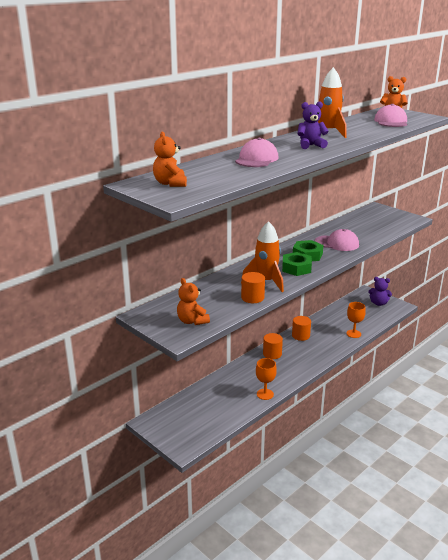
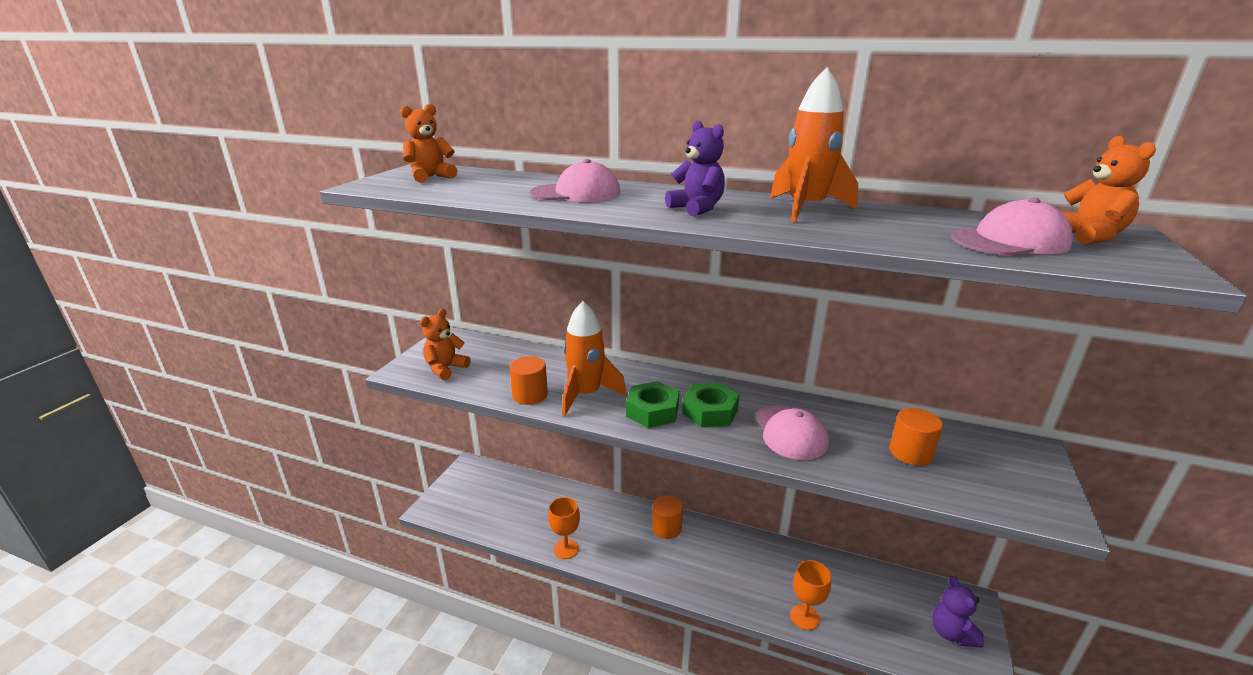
camera: 65 degrees right, 0 degrees up
(300, 336) = (739, 546): orange cylinder -> orange cylinder (910, 453)

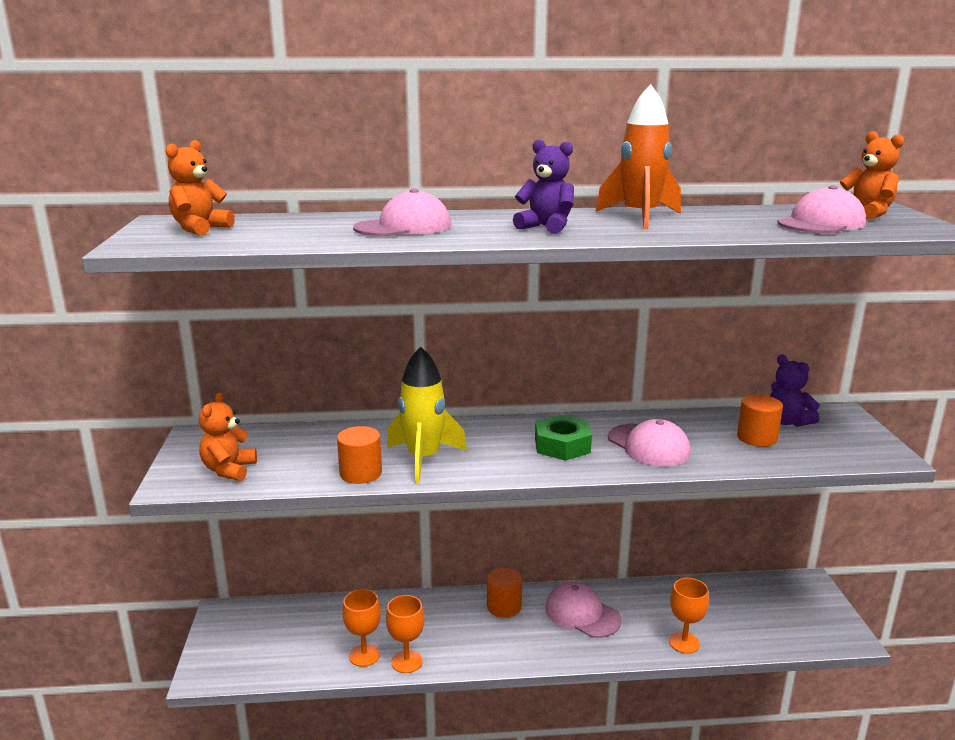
camera: 25 degrees left, 5 degrees down
(540, 532) = (364, 655): none -> orange goblet
(586, 395) = (423, 459): orange rocket -> yellow rocket
(652, 411) = (506, 458): green nut -> none
(727, 557) = (582, 614): none -> pink cap
(951, 633) = (808, 613): purple teddy bear -> purple teddy bear (787, 421)

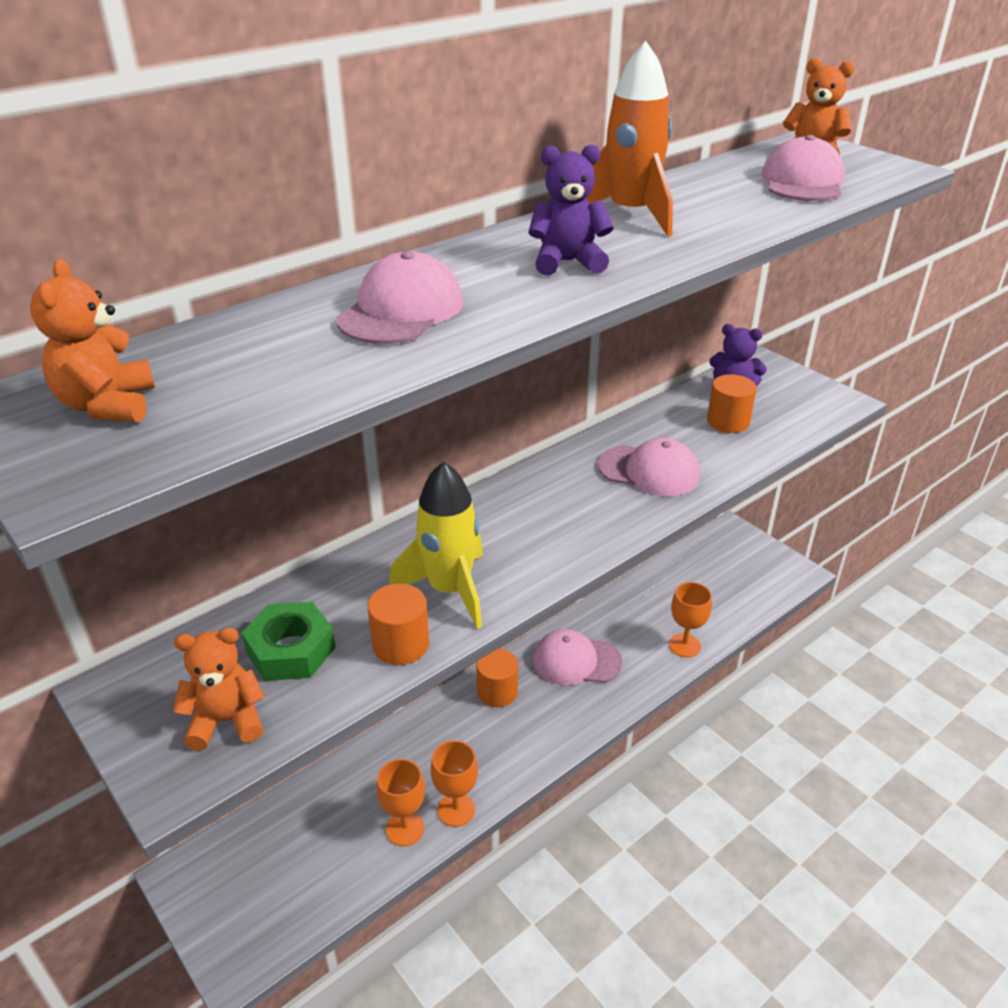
camera: 35 degrees left, 15 degrees up
(229, 470) = (226, 721): orange teddy bear -> orange teddy bear turned 105 degrees clockwise
(562, 445) = (571, 506): green nut -> green nut (291, 650)

